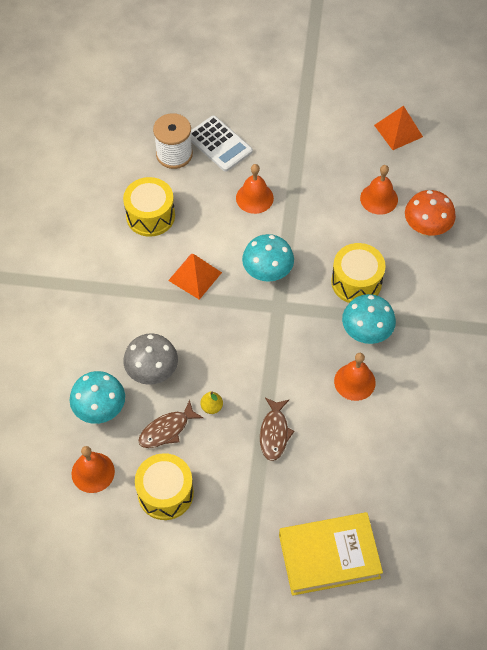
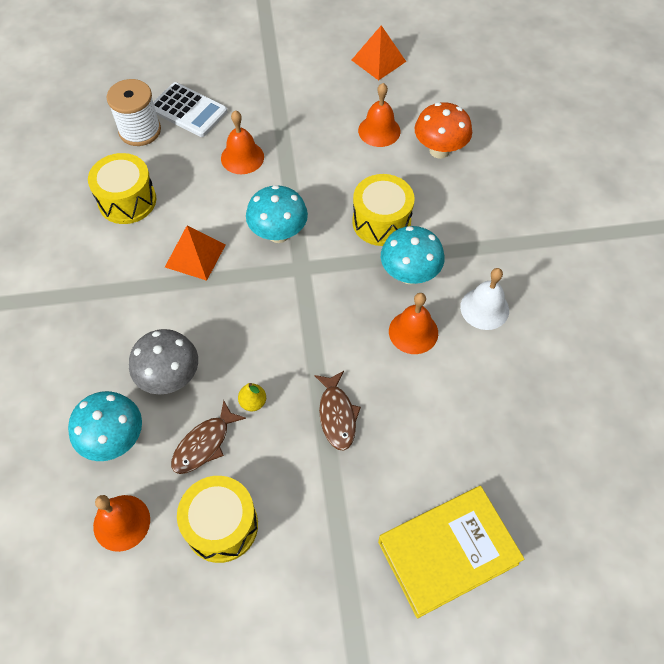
camera: 15 degrees left, 0 degrees up
(419, 376) = (484, 308): none -> white bell

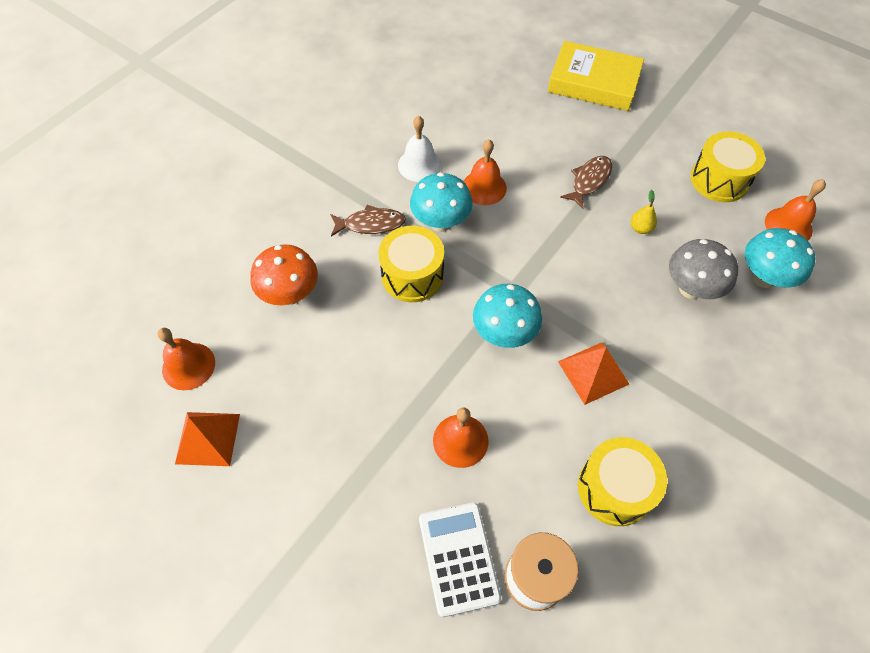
camera: 135 degrees left, 0 degrees up
(204, 444) = (697, 229): brown fish -> brown fish (370, 224)
(379, 131) = (311, 357): orange bell -> orange bell (188, 366)

